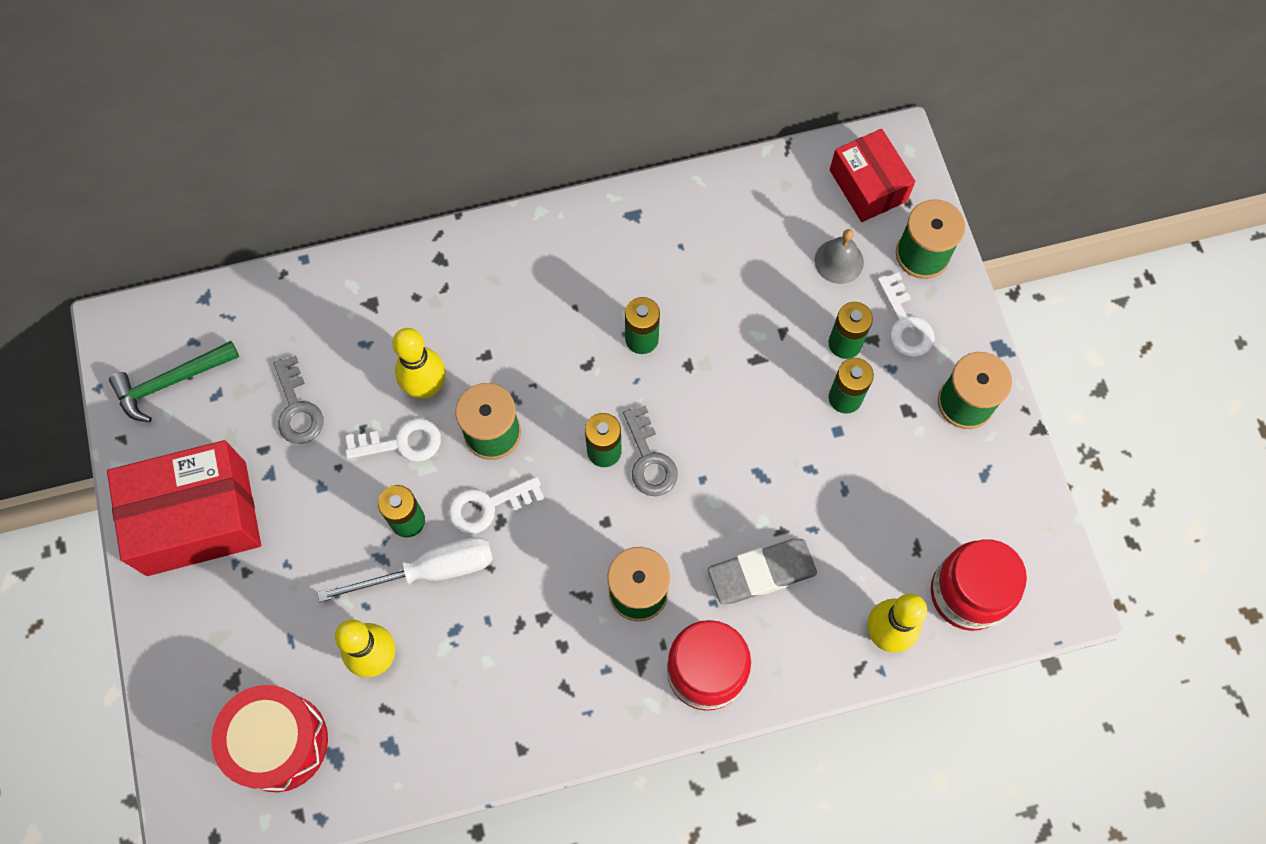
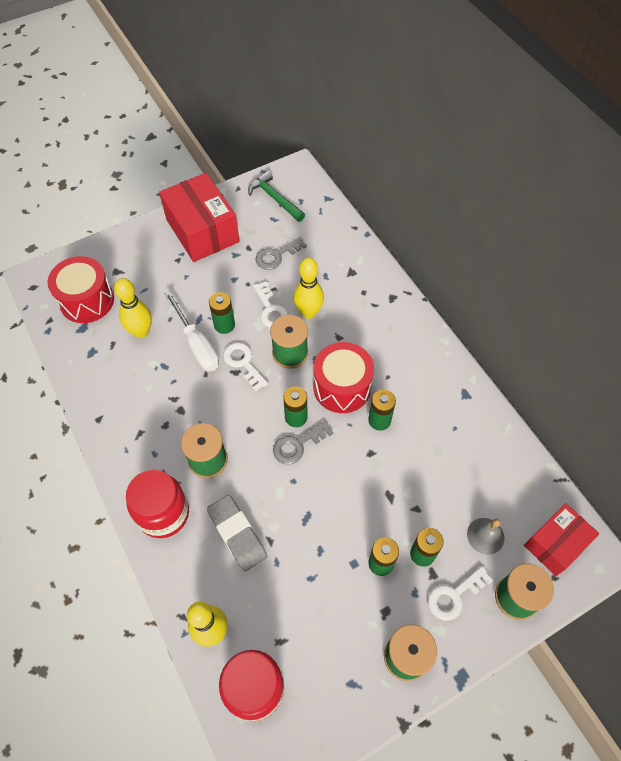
camera: 75 degrees right, 10 degrees down
(573, 374) = (342, 387): none -> red drum

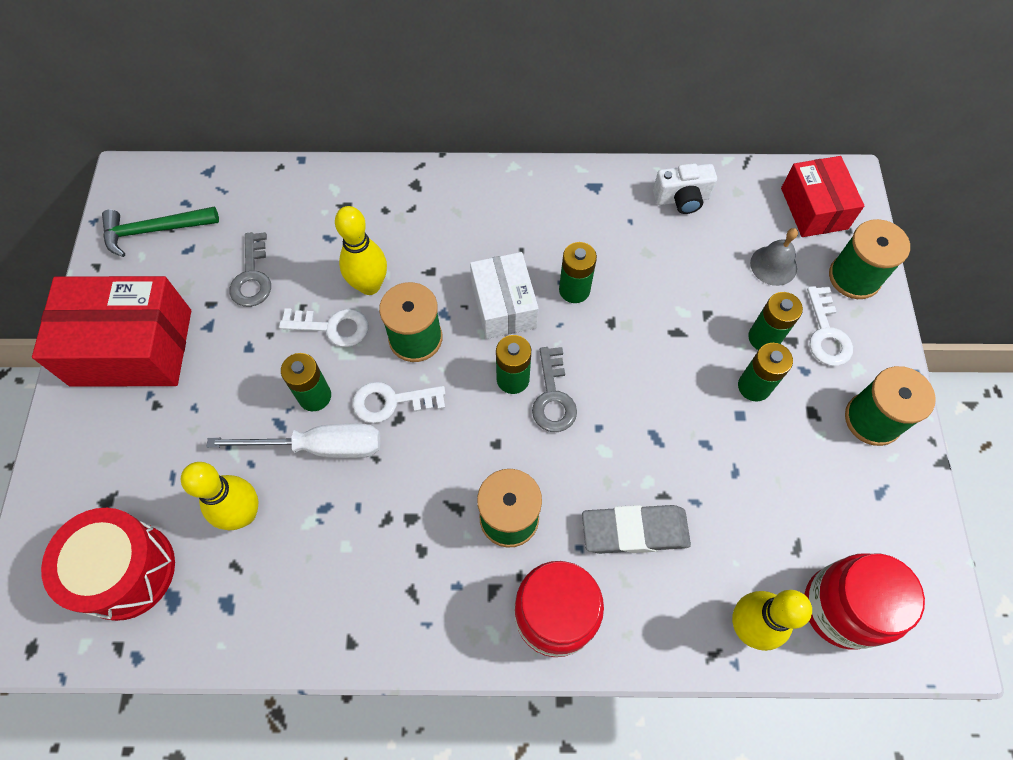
camera: 60 degrees left, 5 degrees up
(342, 387) = (504, 305): red drum -> white box
(496, 451) = (682, 199): none -> white camera

